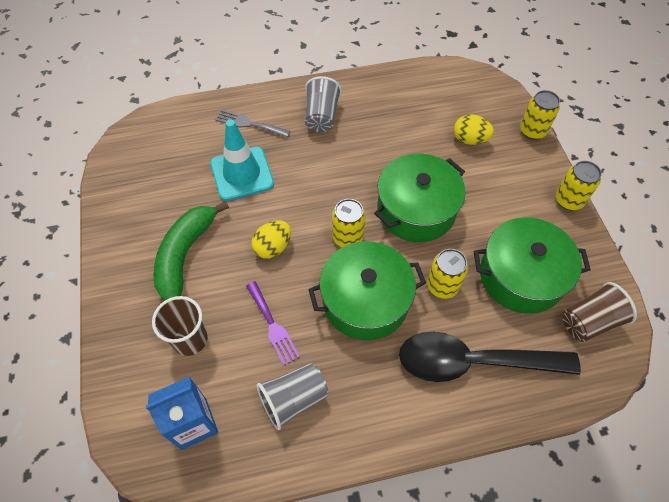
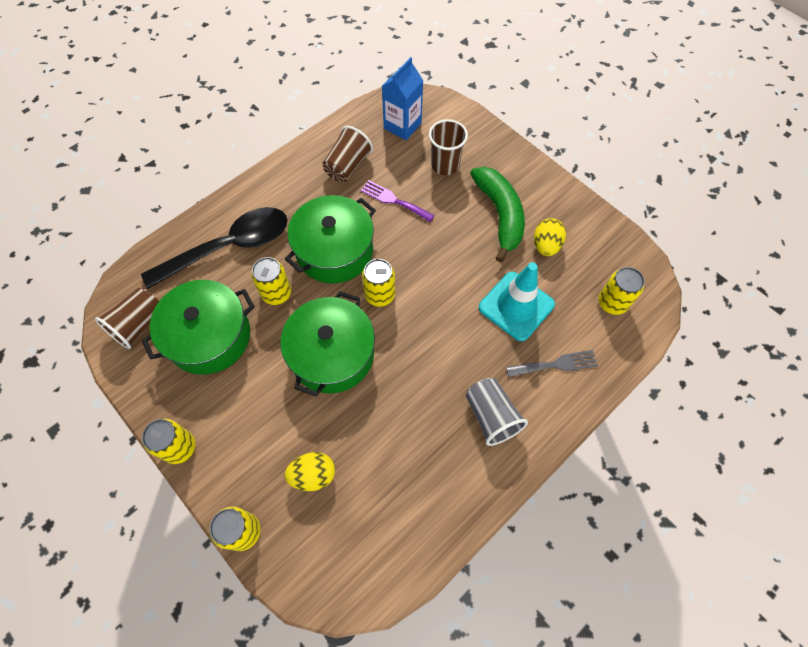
camera: 150 degrees right, 5 degrees up
(168, 141) = (612, 303): none -> yellow can
(273, 247) = (436, 255): yellow egg -> yellow egg (546, 245)
(294, 399) = (348, 166): grey cup -> brown cup

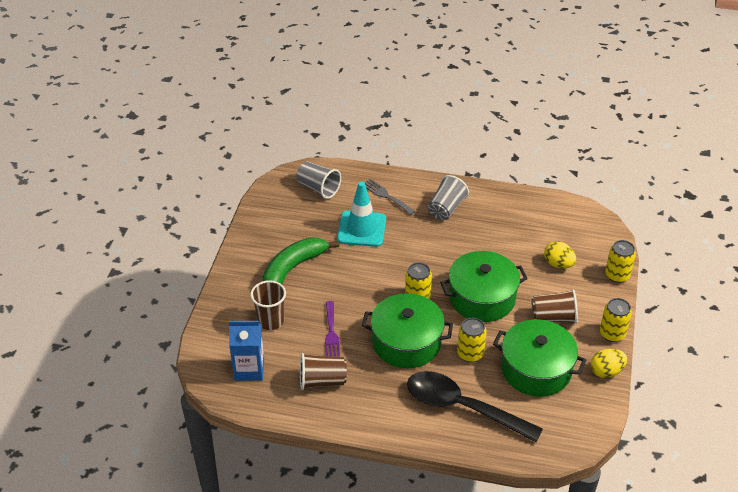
camera: 125 degrees left, 20 degrees down
(139, 324) = (570, 416): brown cup -> brown cup (553, 318)
(546, 245) = (300, 234): yellow egg -> yellow egg (606, 371)
(612, 303) = (318, 188): yellow can -> grey cup

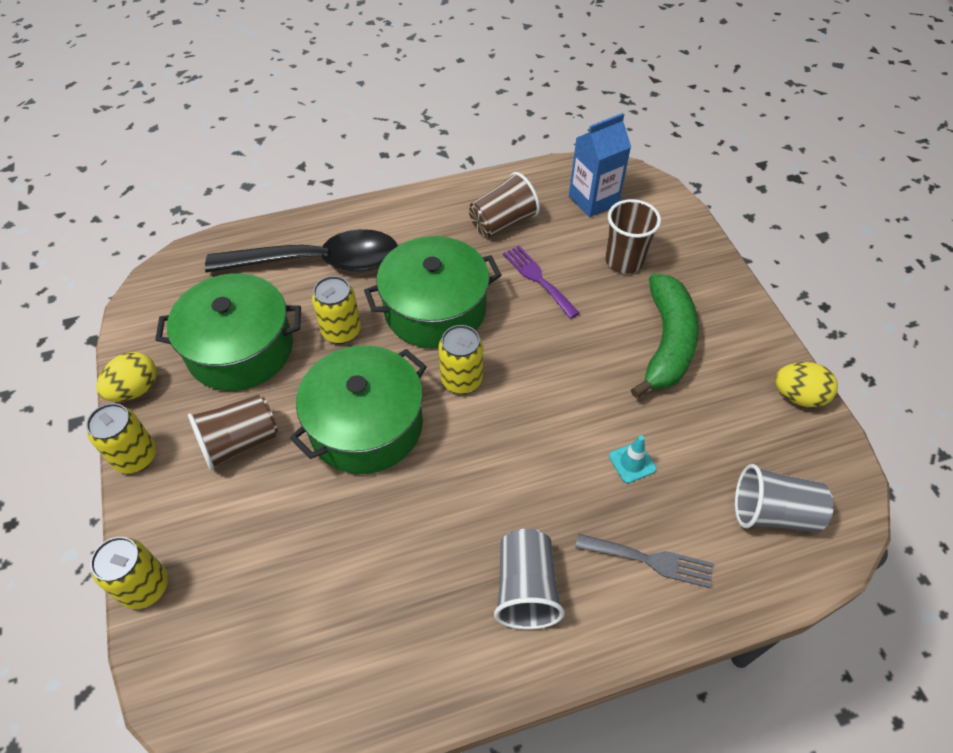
camera: 150 degrees right, 10 degrees up
(361, 229) = (632, 462): turquoise traffic cone -> turquoise traffic cone, size x0.44
(558, 264) = (263, 558): yellow egg -> yellow egg (798, 396)

